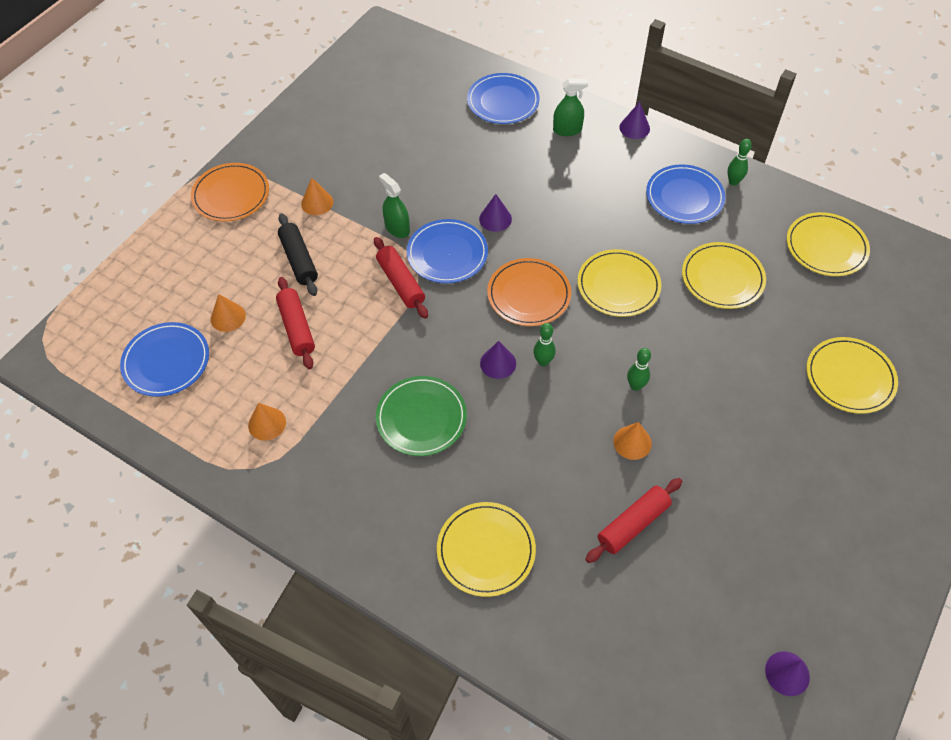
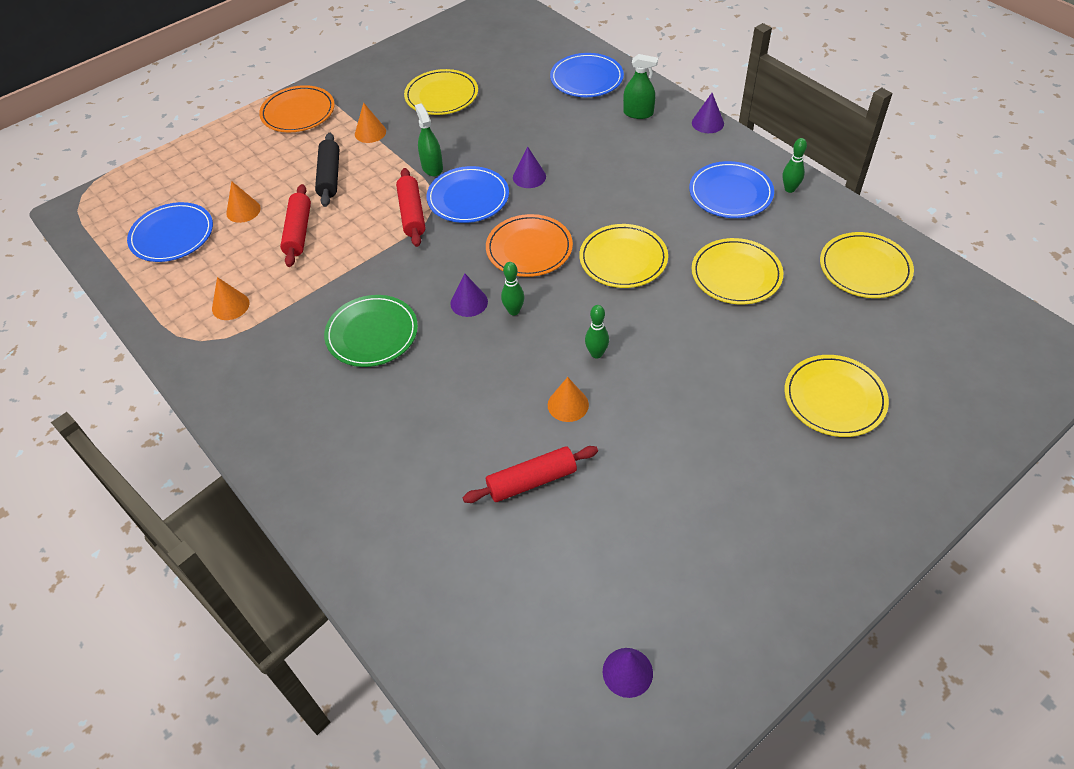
camera: 20 degrees right, 5 degrees down
(486, 550) = (373, 466): yellow plate -> yellow plate (441, 95)

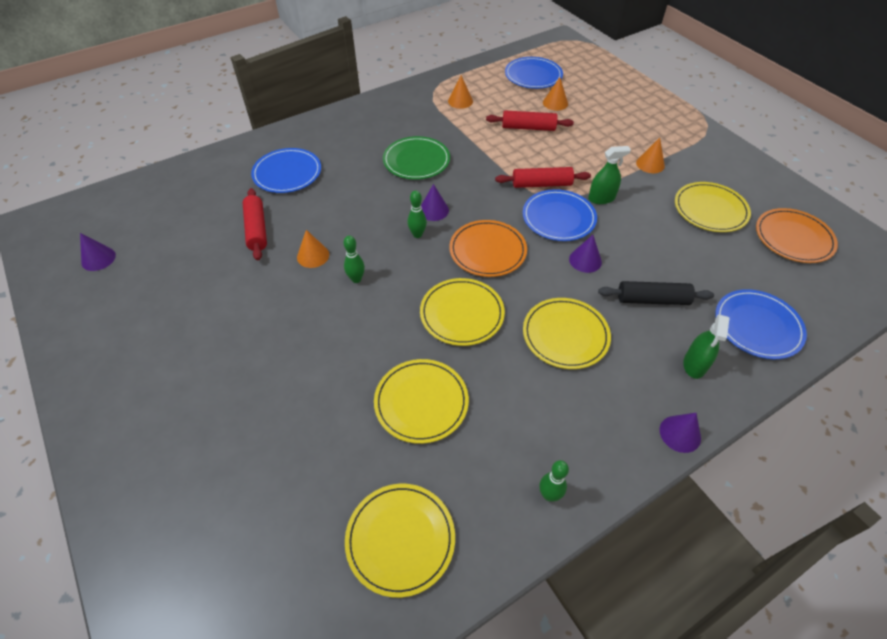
camera: 95 degrees right, 0 degrees up
(298, 112) = (676, 126): orange plate -> orange plate (793, 238)
(329, 176) = (592, 142): black rolling pin -> black rolling pin (652, 299)
(730, 193) = (547, 427): blue plate -> blue plate (287, 173)
(834, 398) = (241, 446): yellow plate -> yellow plate (565, 335)

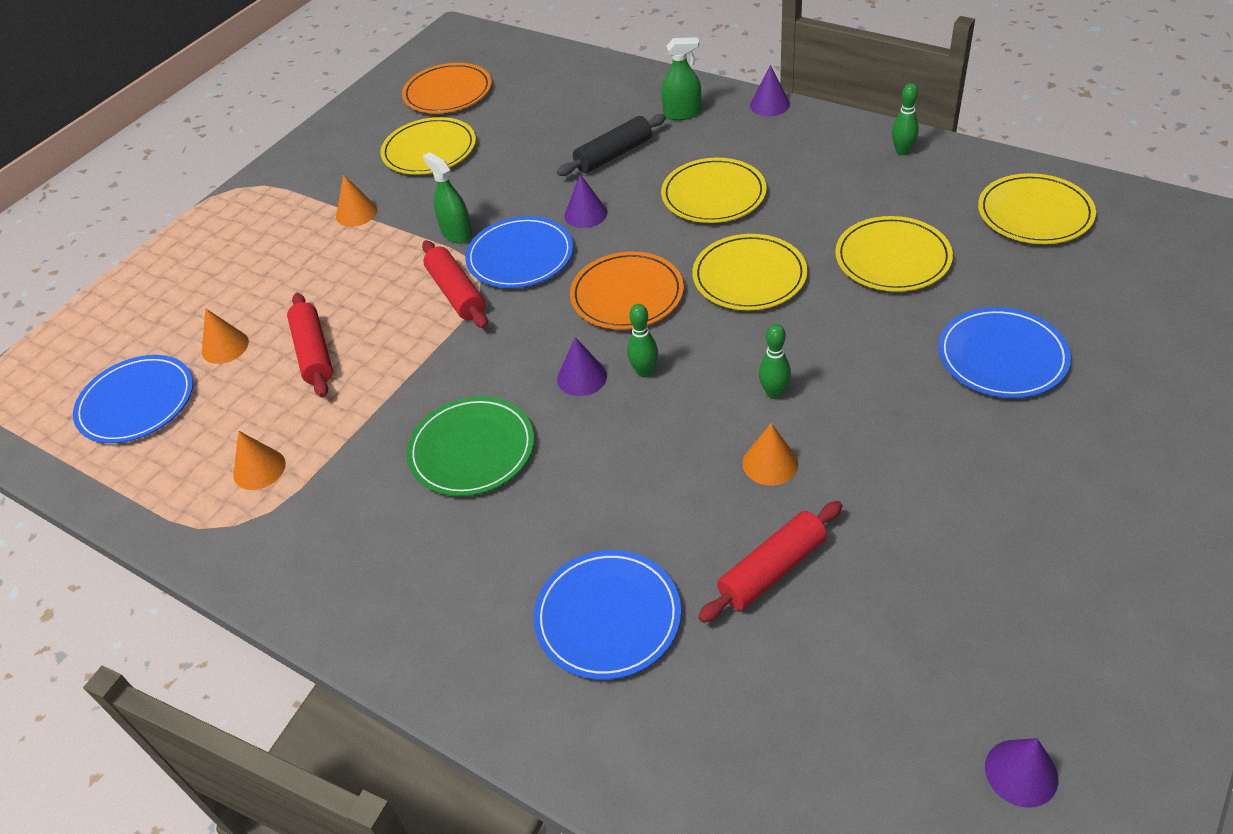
camera: 110 degrees left, 5 degrees down
(652, 299) = (613, 155): black rolling pin -> black rolling pin turned 75 degrees clockwise
(757, 326) = (601, 91): blue plate -> blue plate (1002, 357)

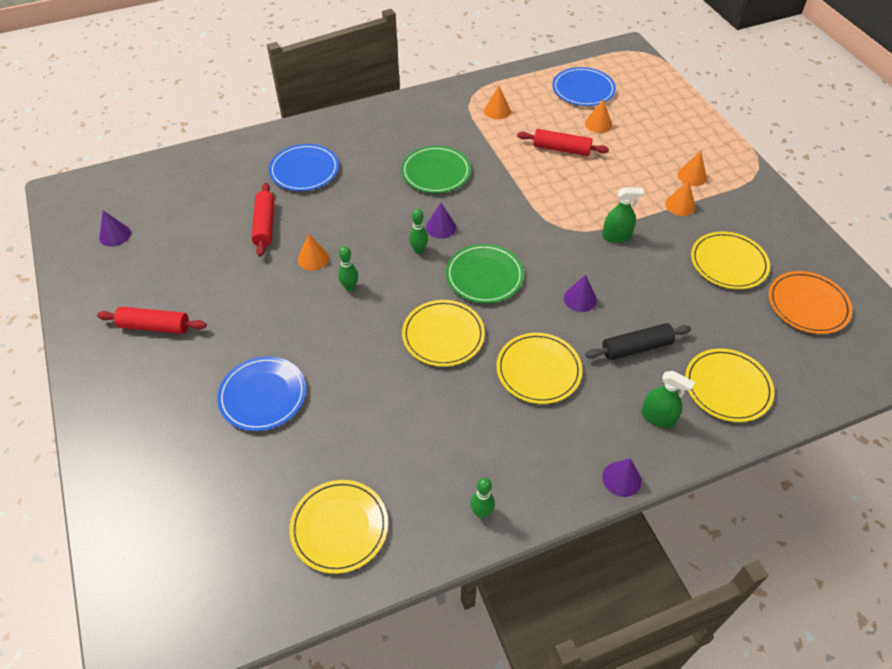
camera: 120 degrees right, 5 degrees up
(290, 226) = (692, 176): none -> orange cone
(456, 293) = (558, 213): red rolling pin -> red rolling pin (155, 326)
(520, 256) = (565, 251): blue plate -> none
(613, 155) = (636, 348): black rolling pin -> black rolling pin turned 75 degrees clockwise
(627, 295) = (484, 276): orange plate -> green plate
(682, 113) = (658, 417): green spray bottle -> green spray bottle turned 90 degrees counterclockwise
(892, 258) = (385, 412): yellow plate -> yellow plate (727, 387)

